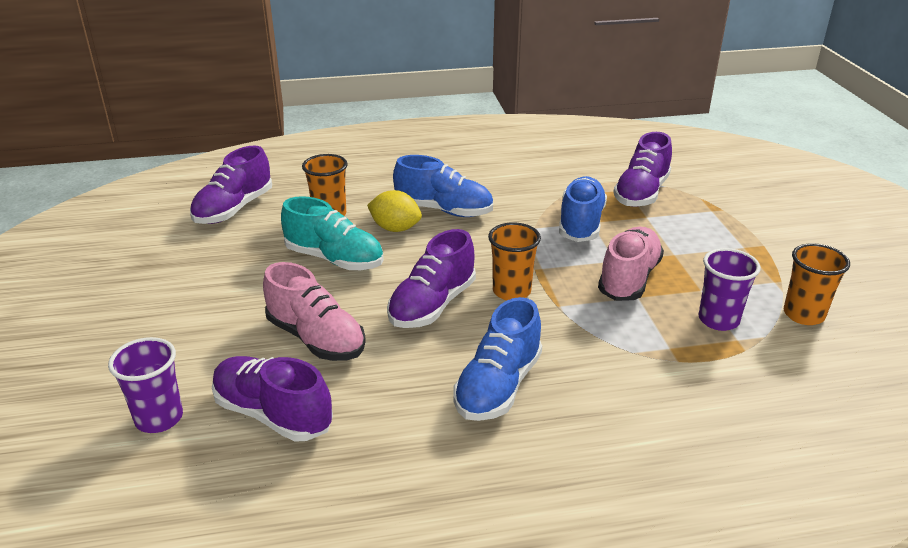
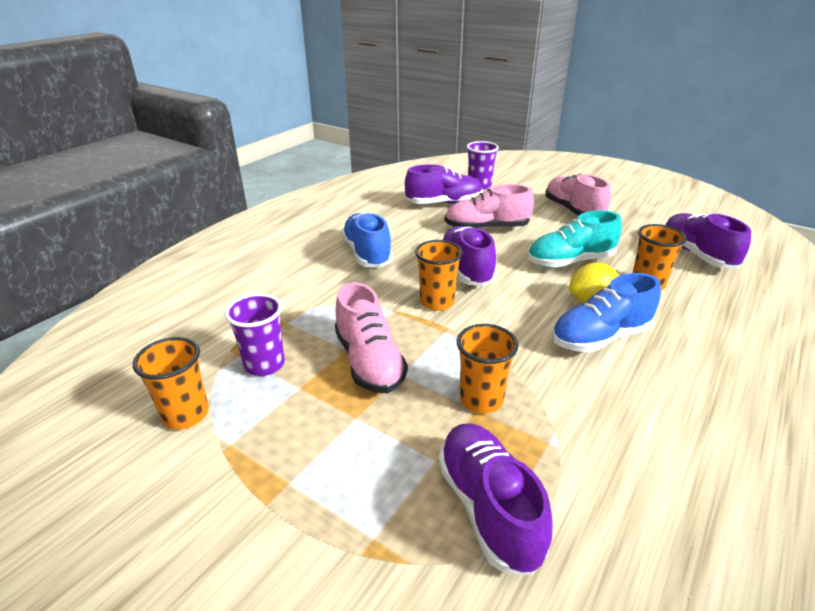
camera: 135 degrees right, 0 degrees up
(187, 302) = (573, 211): none -> pink shoe
(581, 224) = (481, 400): blue shoe -> orange cup

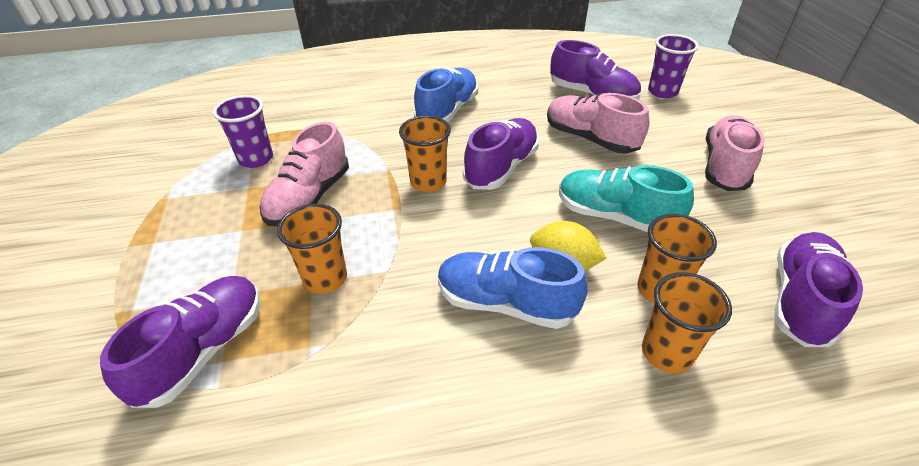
camera: 45 degrees right, 10 degrees up
(186, 415) = (178, 164): orange cup -> orange cup (666, 353)

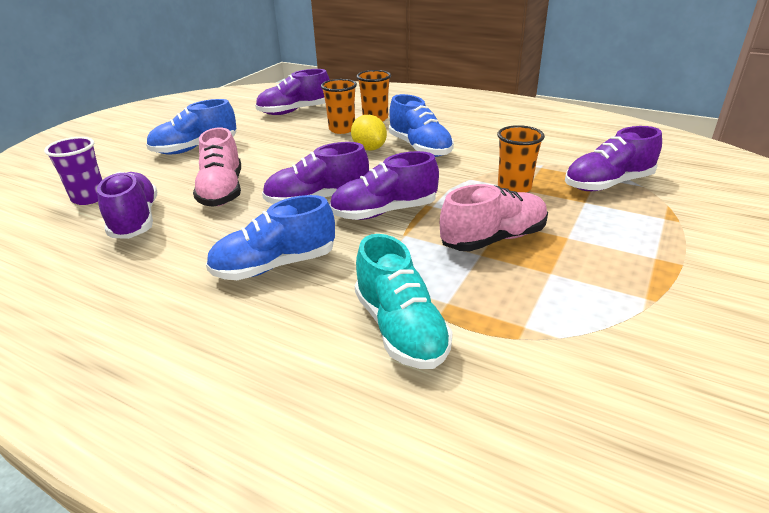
camera: 140 degrees left, 10 degrees down
(256, 159) = (530, 303): purple cup -> none
(428, 182) = (384, 212): orange cup -> purple shoe
(615, 216) = (304, 153): turquoise shoe -> turquoise shoe (400, 329)
(724, 166) = (195, 148): pink shoe -> blue shoe

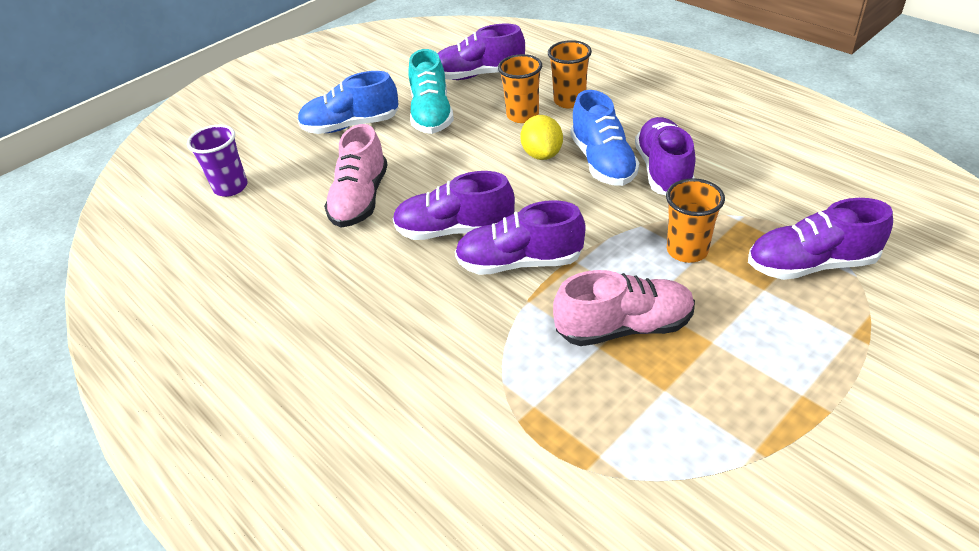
camera: 20 degrees right, 10 degrees up
(135, 220) = (266, 228): purple shoe -> purple shoe (663, 171)
(275, 266) = (381, 318): blue shoe -> none
(400, 329) = (473, 429): turquoise shoe -> turquoise shoe (432, 114)

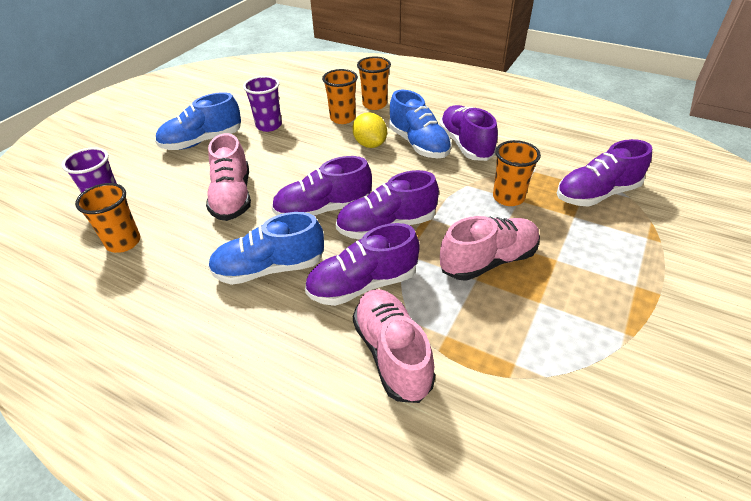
camera: 20 degrees left, 0 degrees up
(233, 234) = (123, 242): none -> orange cup
(370, 290) = (269, 268): none -> blue shoe
(432, 114) = (269, 125): turquoise shoe -> purple cup
(465, 413) = (392, 353): none -> pink shoe
(479, 75) = (296, 93): purple shoe -> purple shoe (362, 284)

